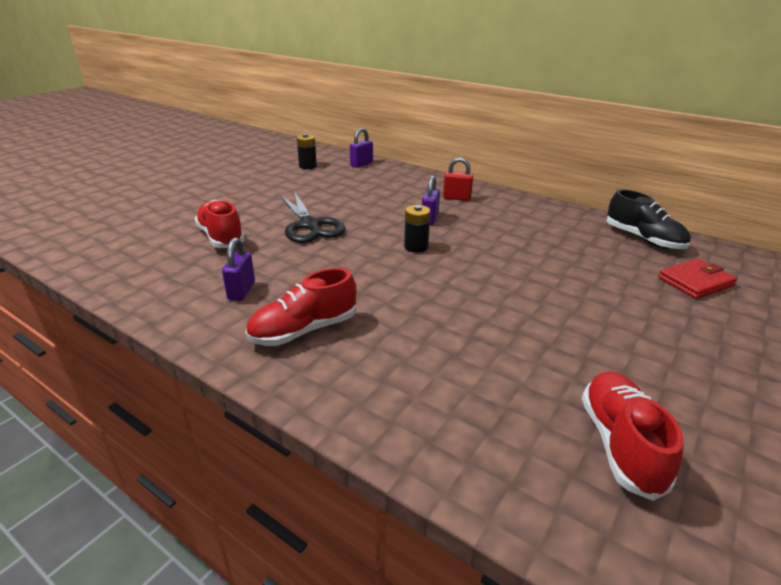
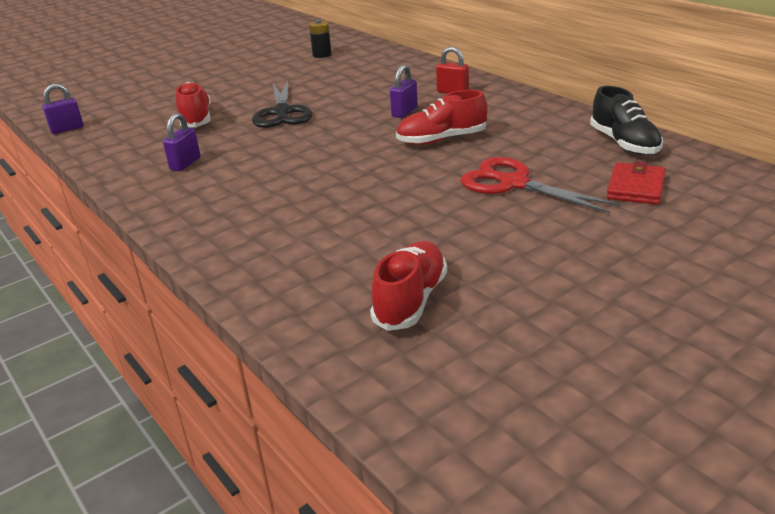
camera: 20 degrees right, 0 degrees up
(304, 330) = (216, 197): red shoe -> red shoe (441, 139)
(361, 164) = (379, 54): purple padlock -> purple padlock (67, 129)
(416, 247) = (368, 137): black battery -> none
(591, 287) = (514, 184): none -> red scissors
(695, 282) = (635, 187): red wallet -> red wallet turned 60 degrees counterclockwise

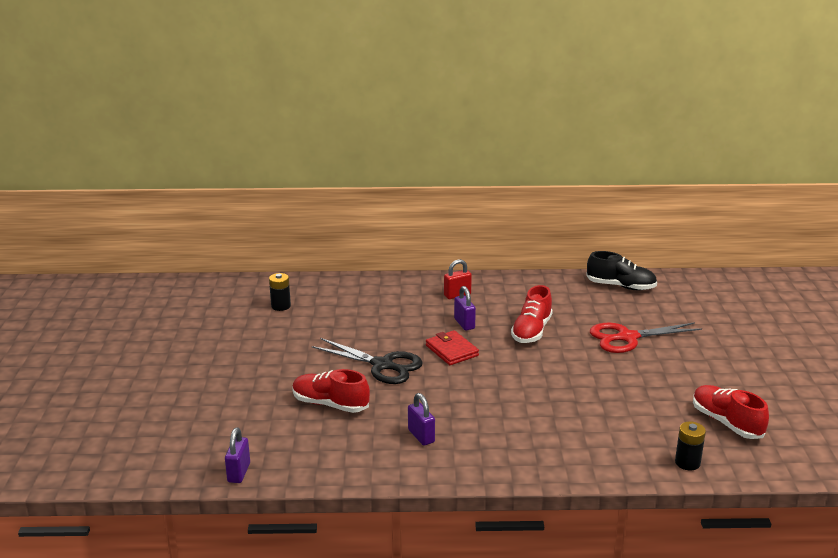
camera: 55 degrees left, 5 degrees down
(285, 303) = (687, 463): none -> black battery
(635, 187) = (678, 310): red wallet -> red wallet (451, 350)

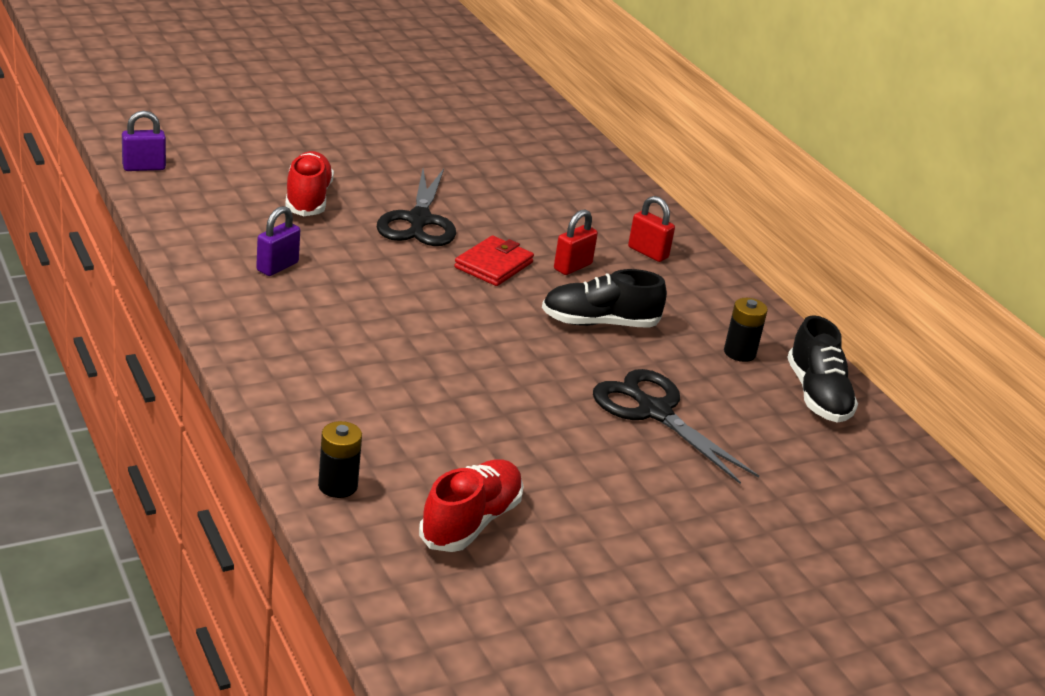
camera: 60 degrees right, 5 degrees up
(281, 306) = (504, 136): black battery -> black battery (739, 353)
(464, 324) = (572, 267): purple padlock -> red padlock
(531, 331) = (599, 323): red shoe -> black shoe
(627, 337) = (654, 412): red scissors -> black scissors

